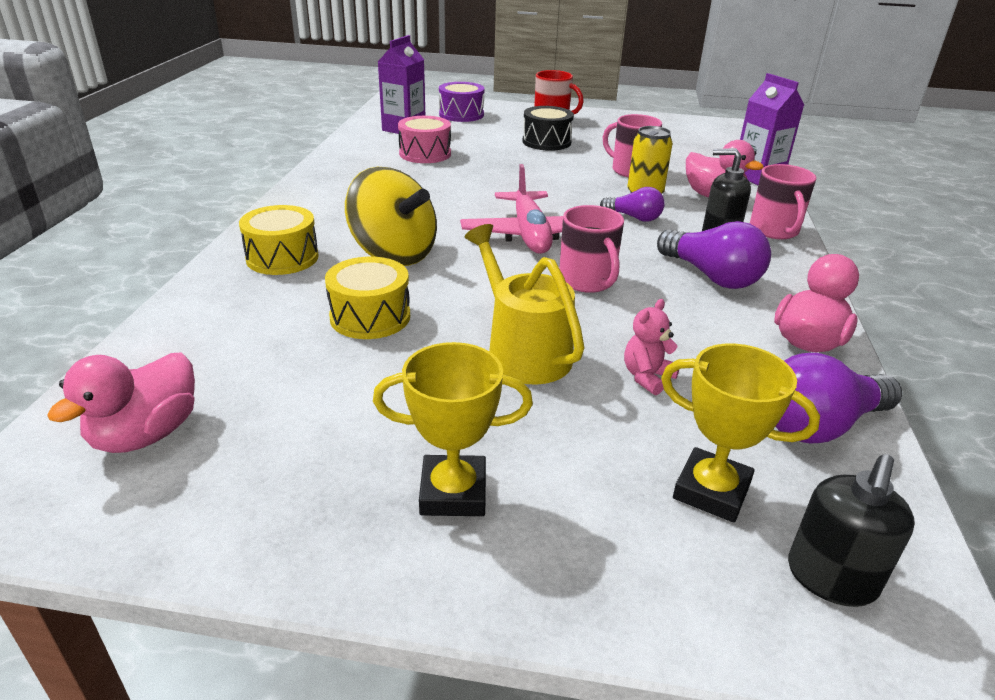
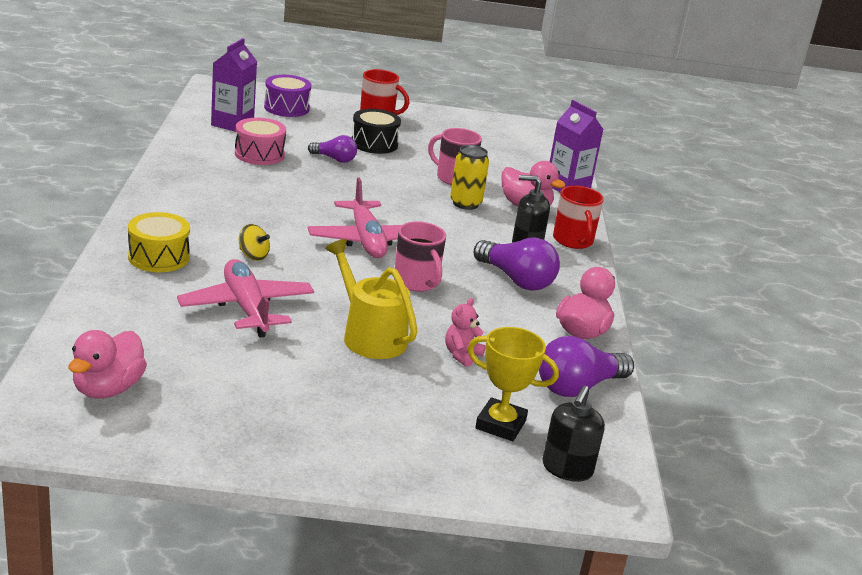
camera: 10 degrees left, 5 degrees down
(370, 317) = (246, 308): yellow drum -> pink plane
(393, 254) = (253, 256): yellow spinning top -> yellow spinning top, size x0.44
(453, 492) = (332, 424): yellow trophy -> none
(634, 217) = (455, 226): purple light bulb -> purple light bulb (334, 159)
(774, 231) = (573, 241): pink mug -> red mug

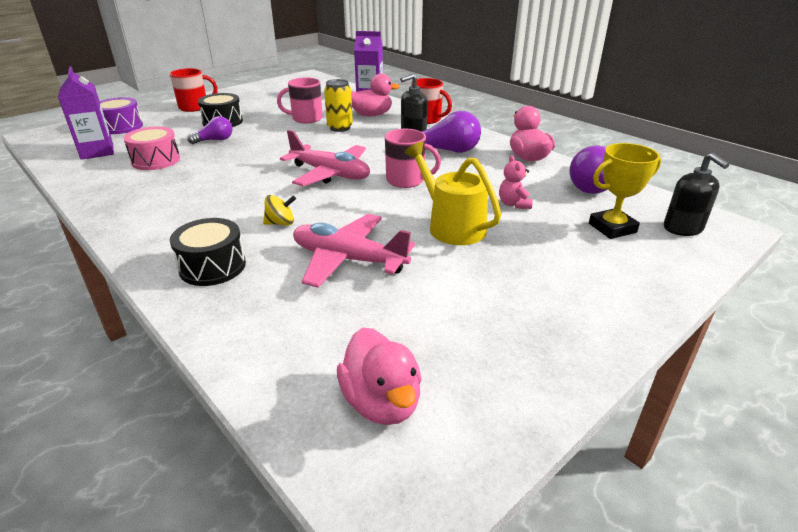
camera: 40 degrees left, 5 degrees up
(158, 257) = (212, 266): yellow drum -> black drum
(370, 336) = (452, 226): yellow watering can -> yellow watering can turned 45 degrees clockwise

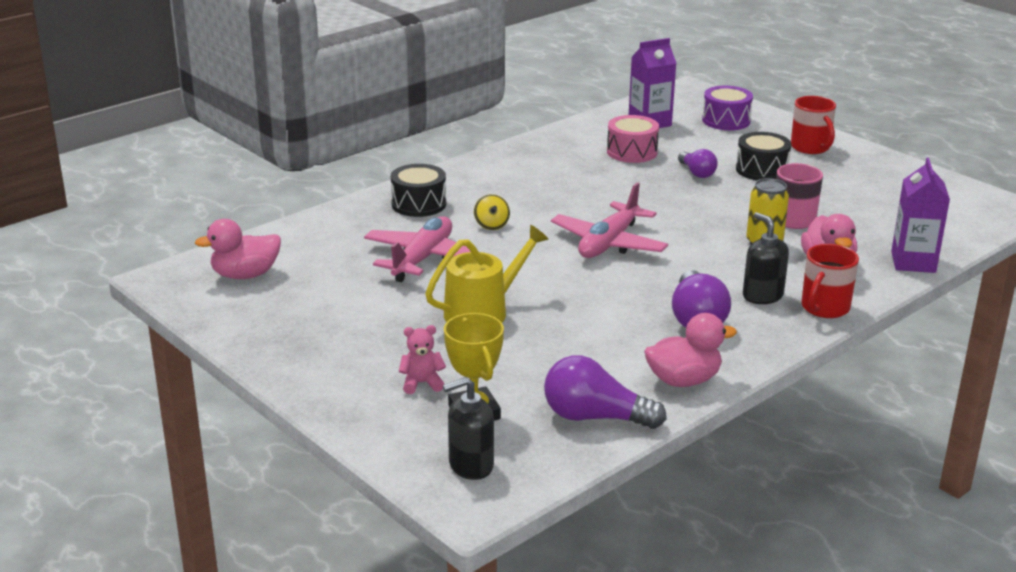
camera: 90 degrees right, 5 degrees down
(406, 180) = (595, 288): pink mug -> none
(513, 204) = (534, 353): pink teddy bear -> pink teddy bear (422, 383)

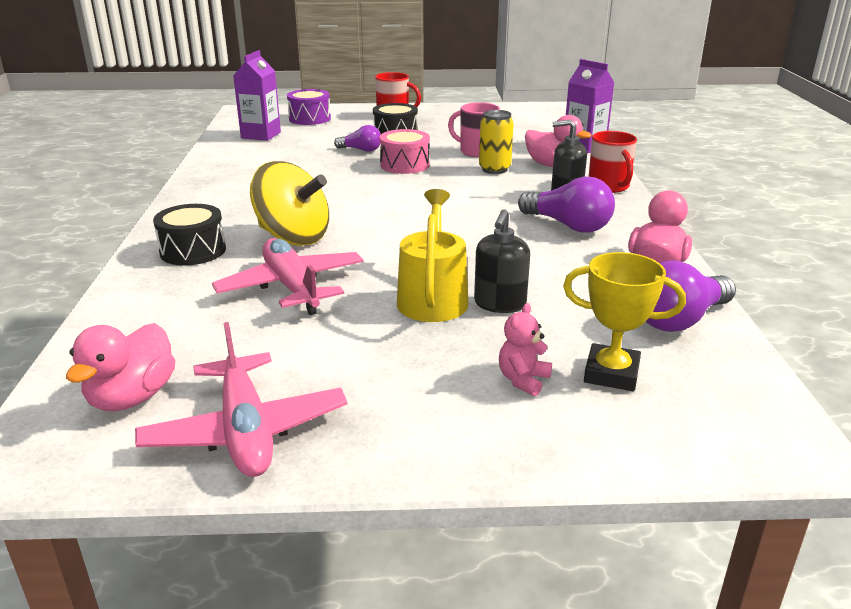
camera: 50 degrees left, 0 degrees up
(470, 465) = (712, 416): black soap dispenser -> black soap dispenser (499, 304)
(491, 225) = (293, 237): yellow spinning top -> yellow spinning top, size x2.26
(609, 243) = (407, 210): pink plane -> pink plane (245, 430)
(632, 152) = (289, 154): pink drum -> pink drum (405, 165)

